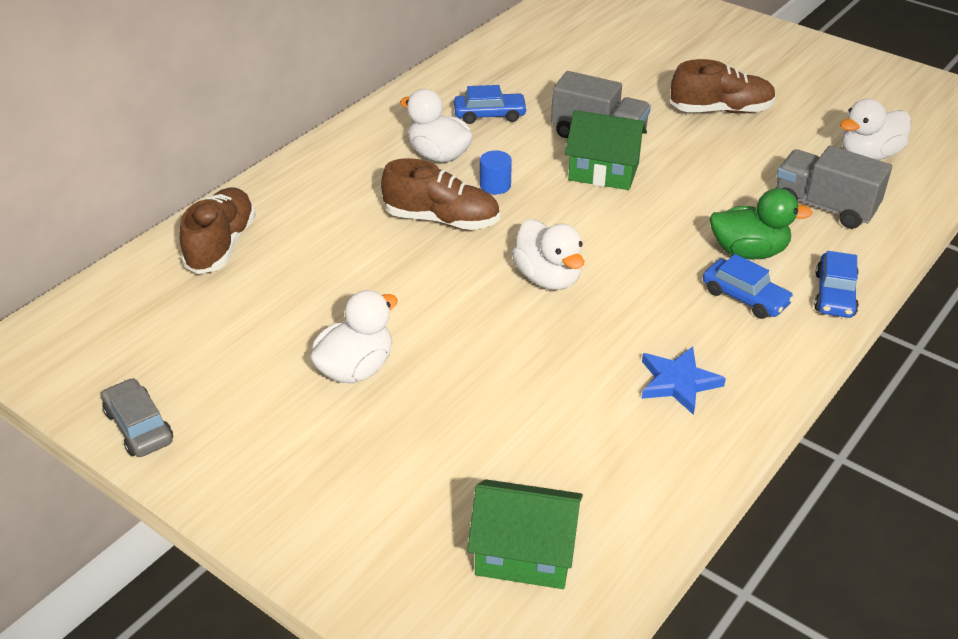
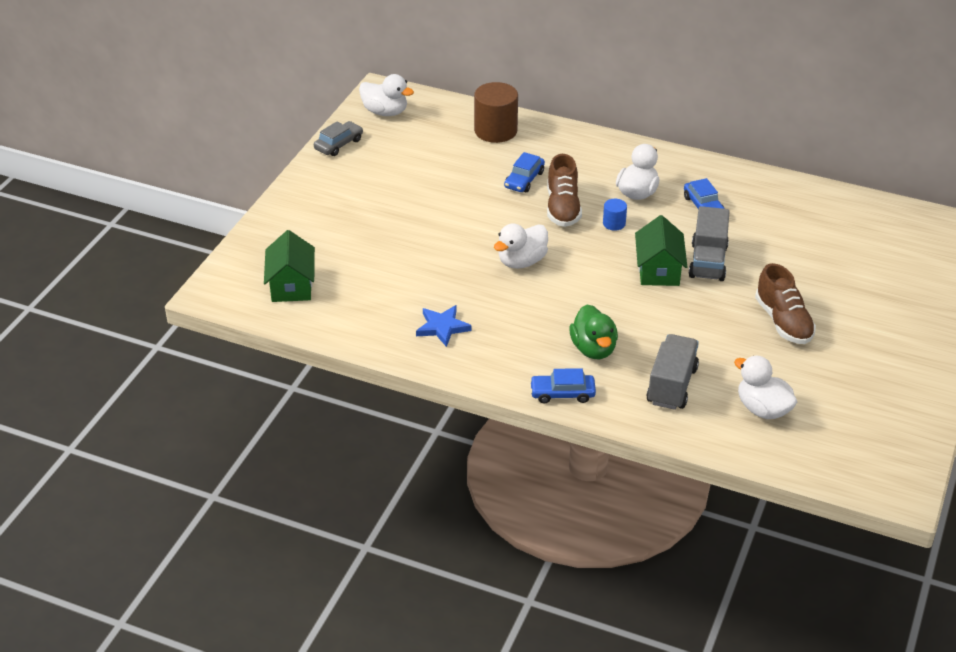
camera: 75 degrees right, 0 degrees up
(221, 245) = (495, 131): brown shoe -> brown cylinder
(355, 369) = (407, 203): white duck -> white duck (385, 112)
(745, 297) = (540, 350): blue car -> blue car (524, 180)

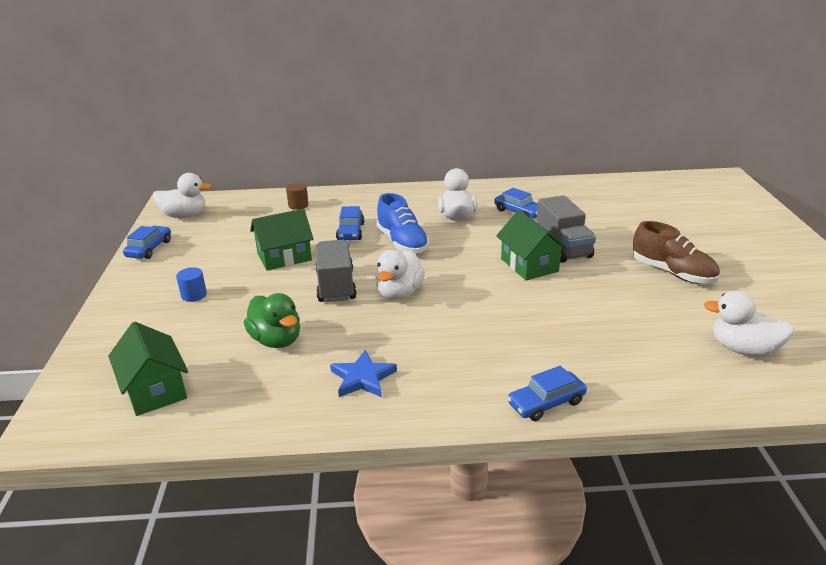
camera: 25 degrees left, 10 degrees down
(339, 144) = (149, 249): grey car -> blue car
(448, 191) = (284, 257): none -> green house
(495, 131) = (298, 205): brown cylinder -> brown cylinder, size x0.49
(563, 208) = (402, 242): brown shoe -> blue shoe
(593, 349) = (536, 348): green duck -> green duck (276, 340)
(614, 223) = (457, 242): blue cylinder -> blue cylinder (194, 295)
(671, 385) = (642, 357): grey truck -> grey truck (336, 286)

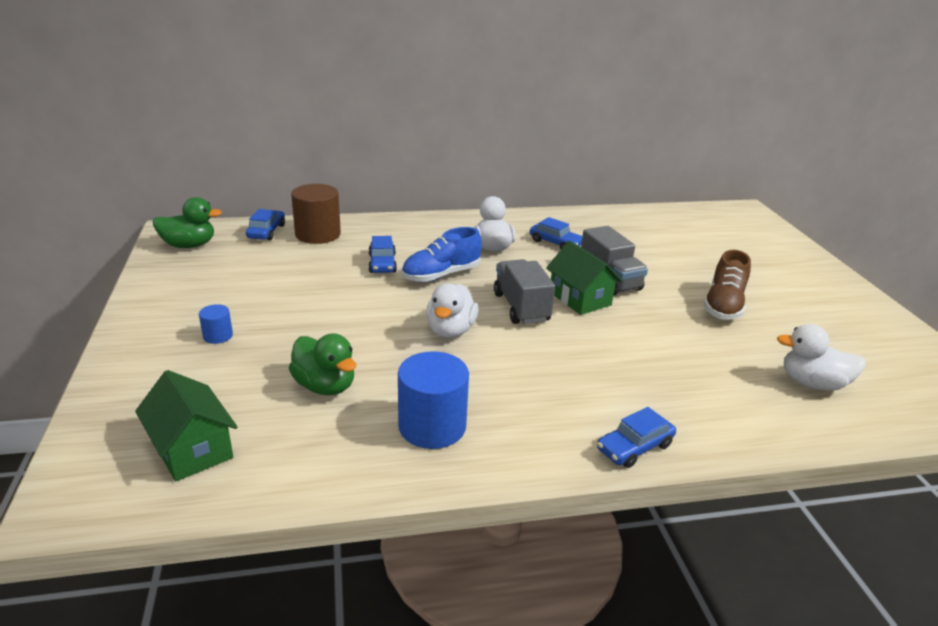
camera: 10 degrees left, 0 degrees up
(149, 249) = (154, 283): blue car -> blue car (266, 231)
(184, 215) = (189, 245): white duck -> green duck
(284, 257) = (314, 292): green house -> none
(298, 205) = (318, 234): brown cylinder -> brown cylinder, size x2.04
(336, 286) = (379, 323): grey truck -> grey truck (521, 307)
(362, 378) = (432, 426): blue star -> blue cylinder
(402, 242) = (441, 275): blue shoe -> blue shoe turned 90 degrees clockwise
(672, 273) = (723, 305): brown shoe -> brown shoe turned 75 degrees clockwise

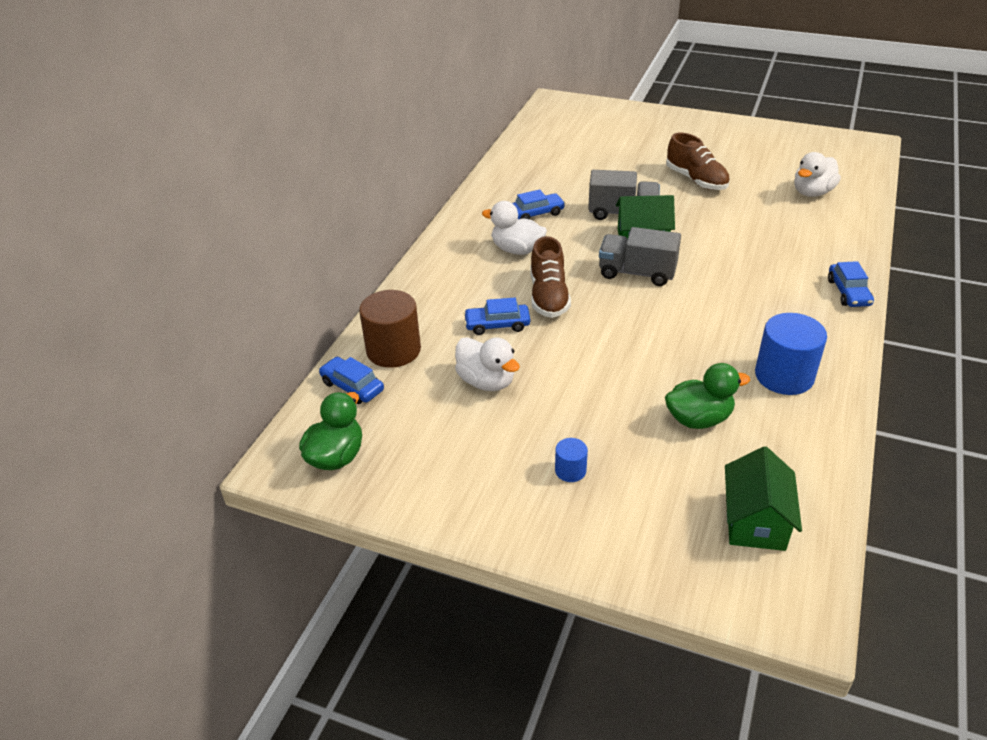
camera: 55 degrees left, 10 degrees up
(192, 449) = (755, 521): green house -> green house turned 75 degrees counterclockwise
(382, 263) = (497, 325): blue car -> blue car turned 150 degrees clockwise
(441, 275) = (548, 296): blue shoe -> brown shoe
(450, 330) = (650, 322): white duck -> white duck (486, 381)

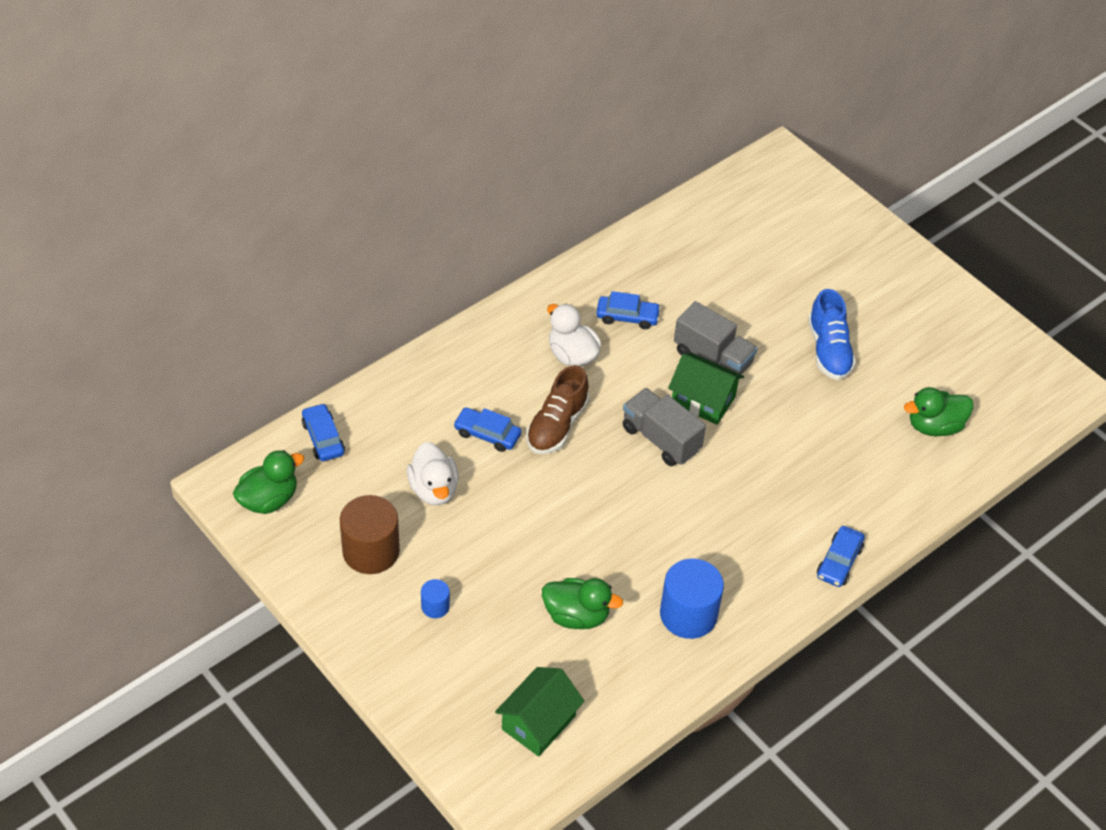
camera: 25 degrees right, 10 degrees up
(393, 350) = (381, 417): brown cylinder -> brown cylinder (371, 551)
(696, 180) = (829, 350): brown shoe -> blue shoe
(812, 192) = (934, 426): white duck -> green duck

